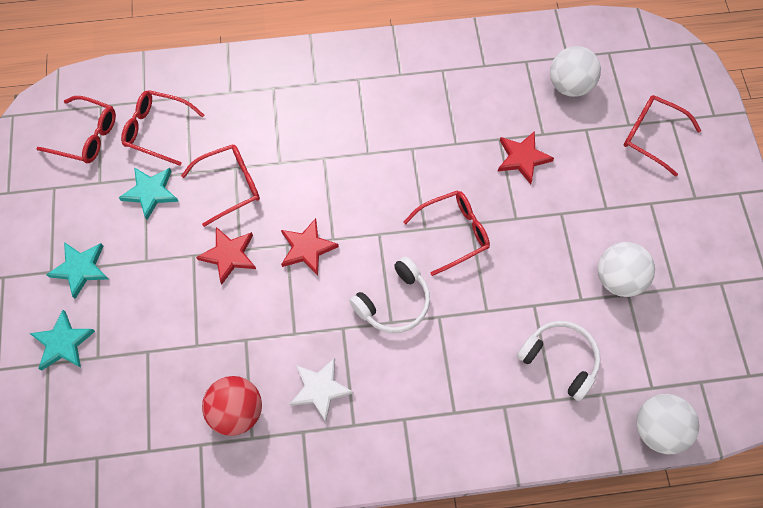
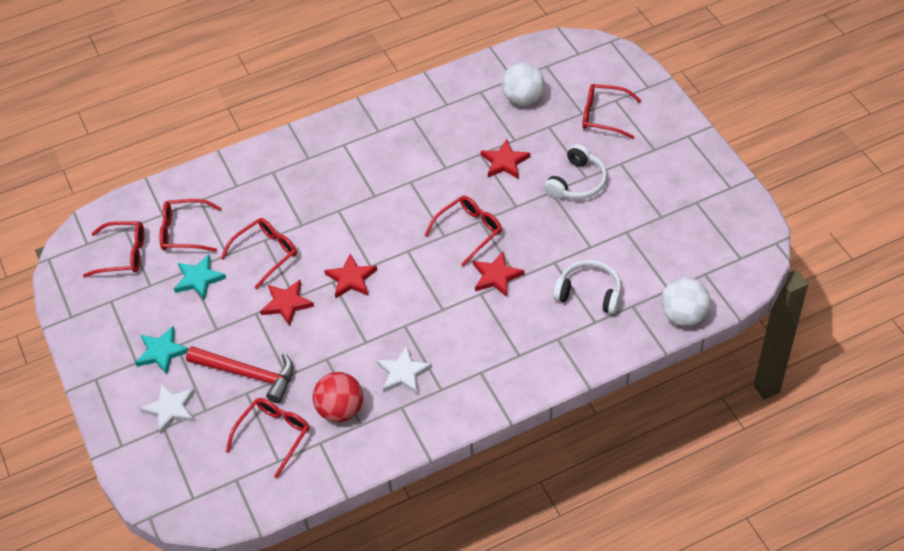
camera: 15 degrees left, 15 degrees down
(63, 343) = (170, 409): turquoise star -> white star
(155, 417) = (273, 436): none -> red glasses
(157, 330) = (248, 374): none -> red hammer
(394, 302) = (440, 295): white headphones -> white headphones (577, 182)
(464, 301) = (496, 276): none -> red star
(618, 279) = (614, 223): white ball -> none

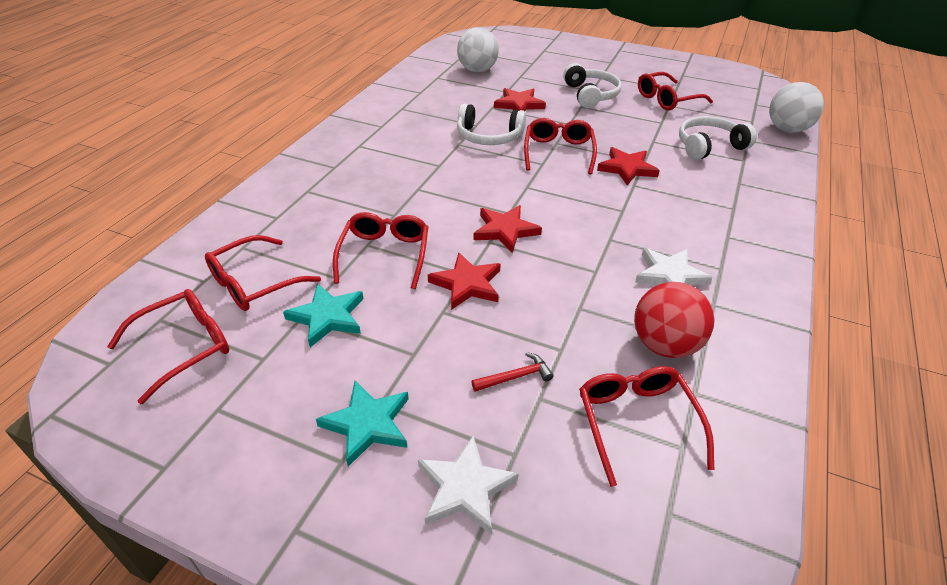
camera: 45 degrees left, 10 degrees down
(248, 374) = (516, 377): red hammer -> red hammer, size x0.45
(439, 186) = (488, 137): none -> white headphones
(604, 116) = (550, 59): red glasses -> red glasses (667, 99)

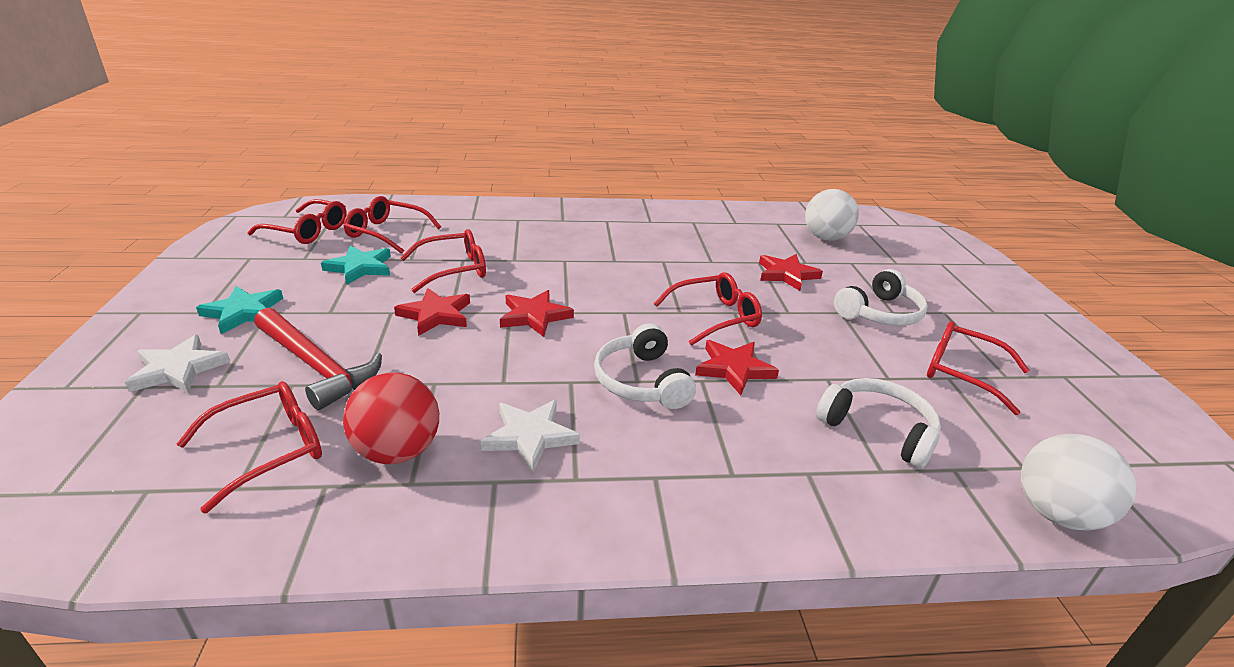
camera: 60 degrees right, 10 degrees down
(488, 137) = (696, 272): white headphones -> white headphones (641, 381)
(516, 377) = (316, 366): red hammer -> red hammer, size x2.22

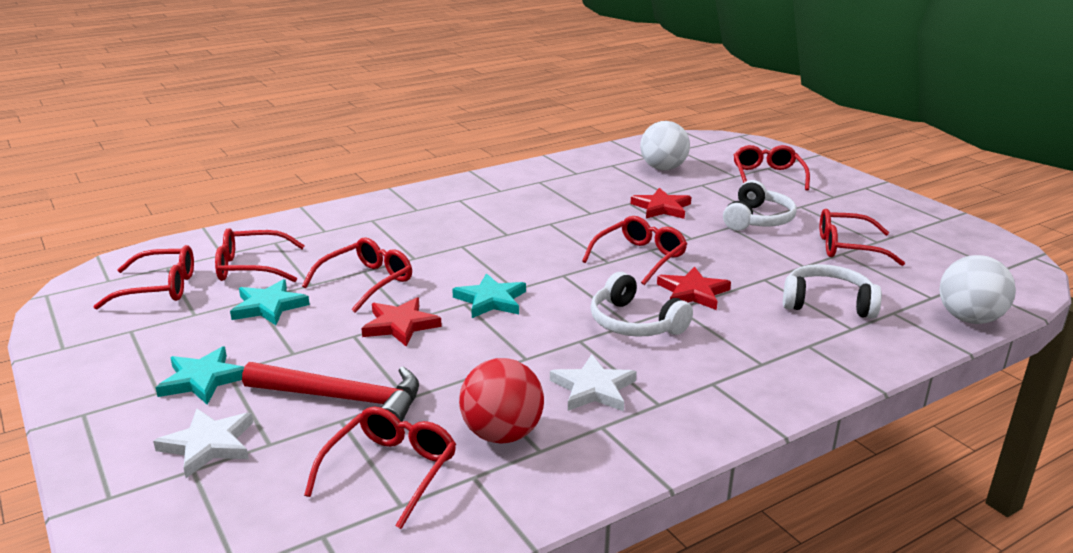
camera: 25 degrees left, 5 degrees down
(534, 316) = (491, 300): red star -> turquoise star
(933, 272) = (767, 176): none -> red glasses

